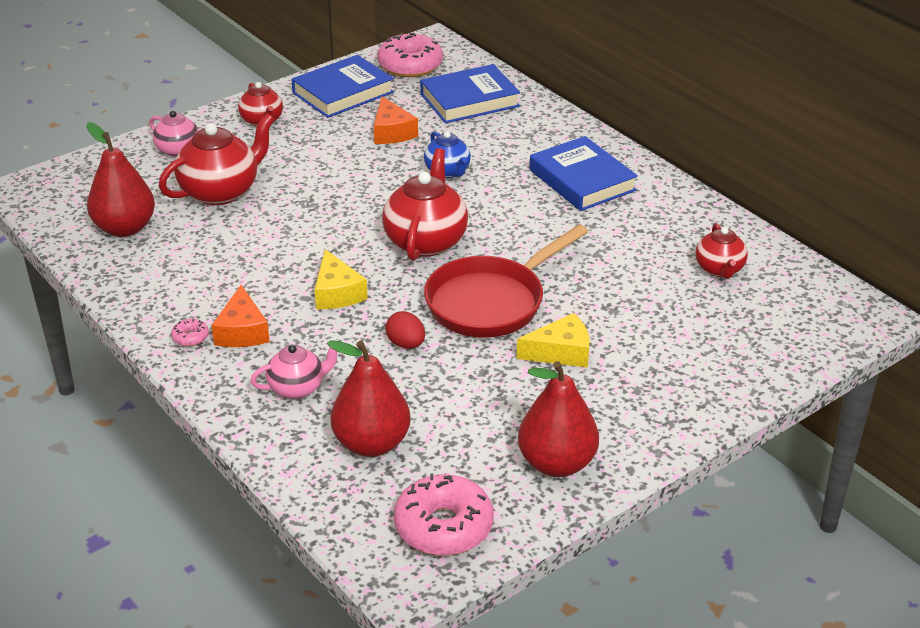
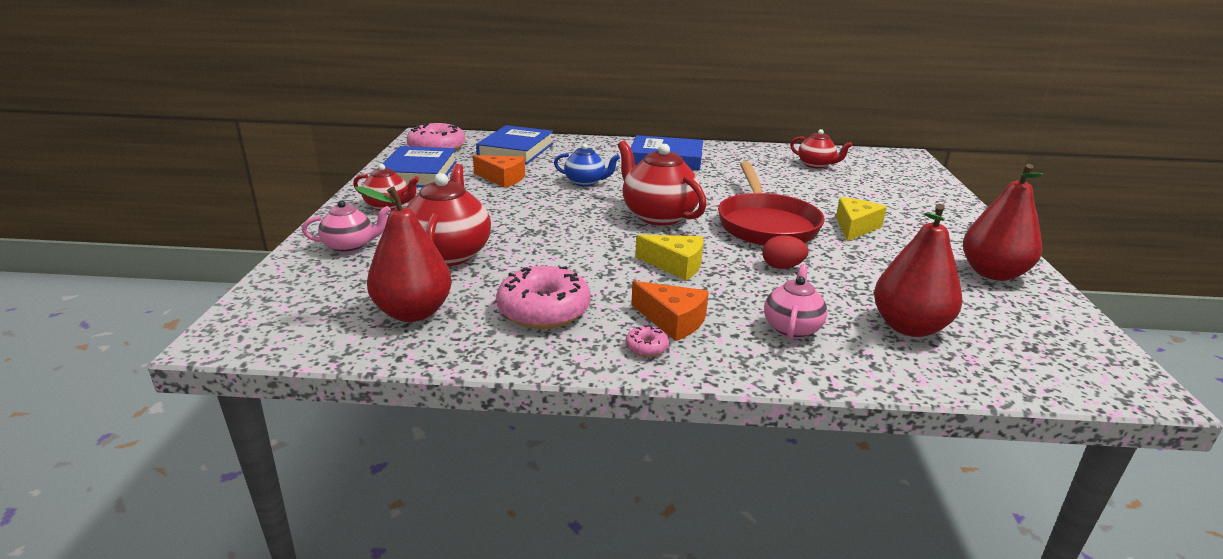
camera: 50 degrees left, 10 degrees down
(443, 527) = (1052, 340): pink donut -> pink donut (544, 310)

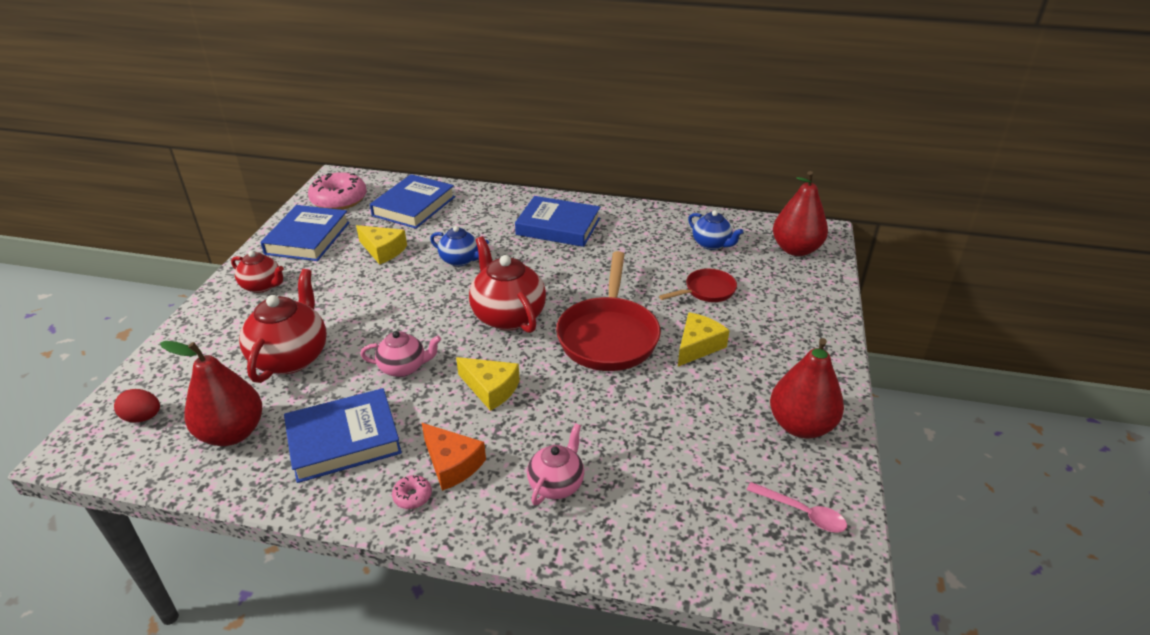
camera: 10 degrees right, 10 degrees up
(350, 247) = (210, 341): pink teapot -> pink teapot (404, 368)
(502, 179) = (383, 250): orange cheese -> yellow cheese
(544, 310) = (344, 440): pink donut -> blue book
(782, 267) = (591, 399): red egg -> red egg (143, 417)
(816, 165) = (711, 244): red teapot -> blue teapot
(835, 193) = (707, 291): none -> red pan
(909, 327) = (669, 493): red pear -> red pear (796, 249)
(1046, 332) = (802, 513): none -> pink spoon

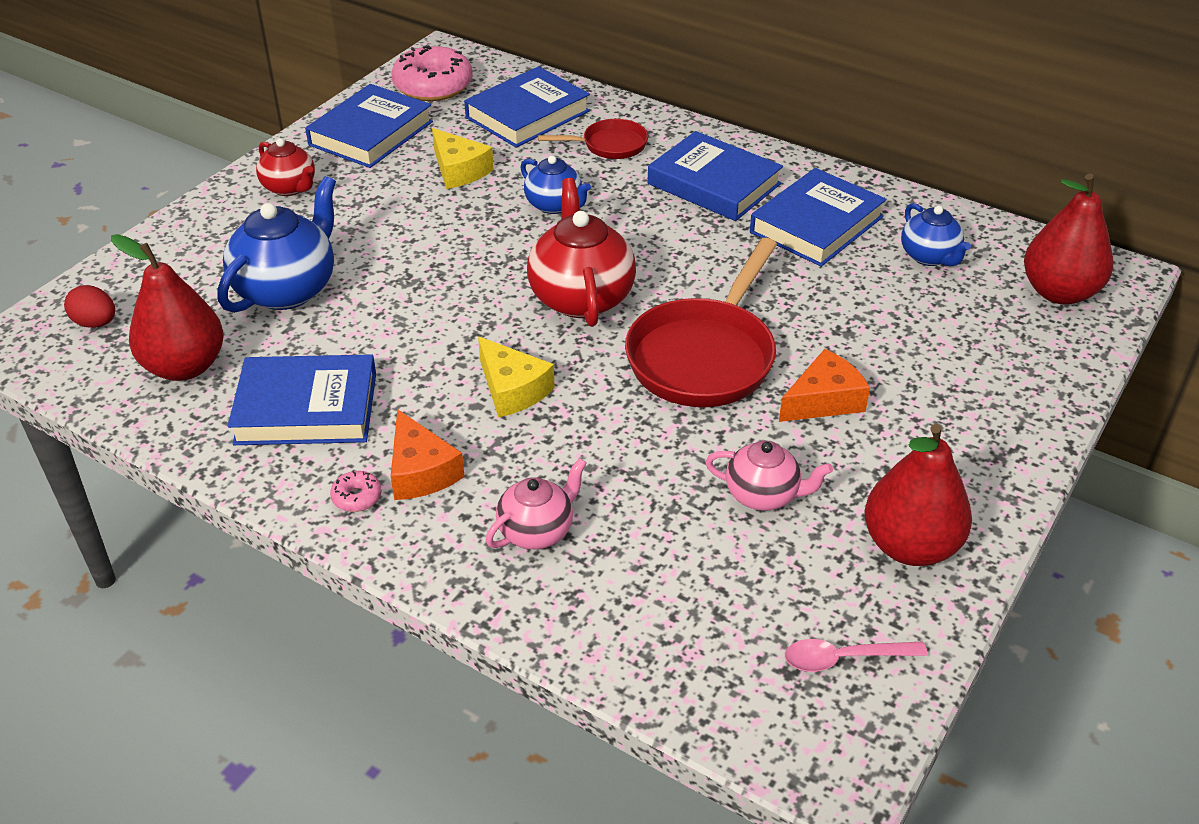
camera: 20 degrees right, 5 degrees up
(291, 357) = (287, 289): red teapot -> blue teapot
(404, 368) = (416, 335): pink teapot -> pink teapot (763, 495)
(634, 239) = (816, 225): none -> blue book
(698, 346) = (824, 400): yellow cheese -> orange cheese
(707, 291) = (882, 325): red pan -> red pan (610, 145)
(802, 513) = (843, 658): pink spoon -> pink spoon turned 120 degrees clockwise

